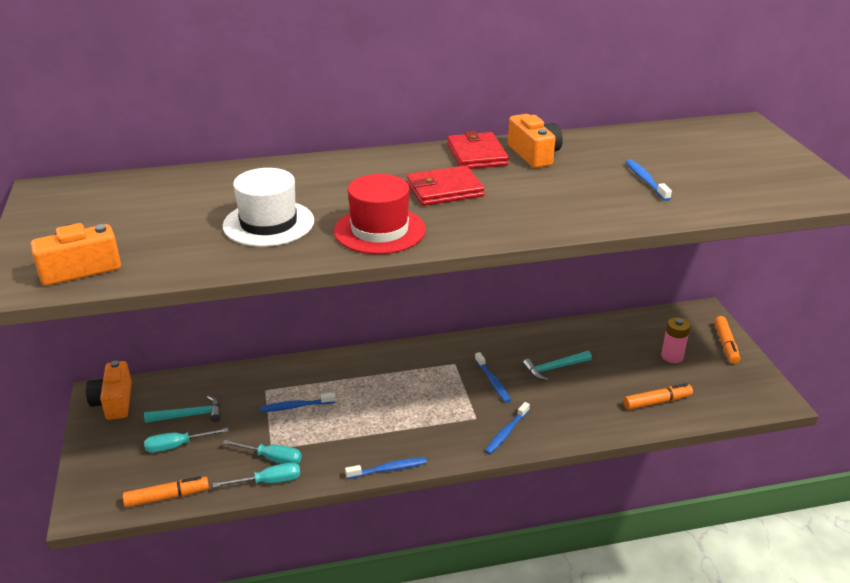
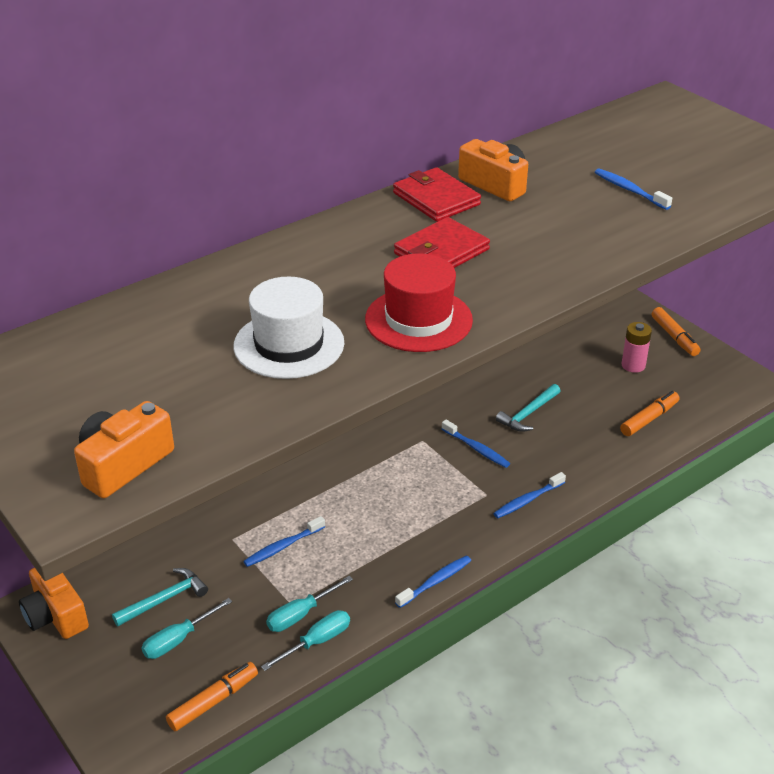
camera: 25 degrees left, 5 degrees up
(272, 458) = (300, 614): turquoise screwdriver -> turquoise screwdriver turned 150 degrees clockwise
(506, 433) = (527, 500): blue toothbrush -> blue toothbrush turned 45 degrees clockwise

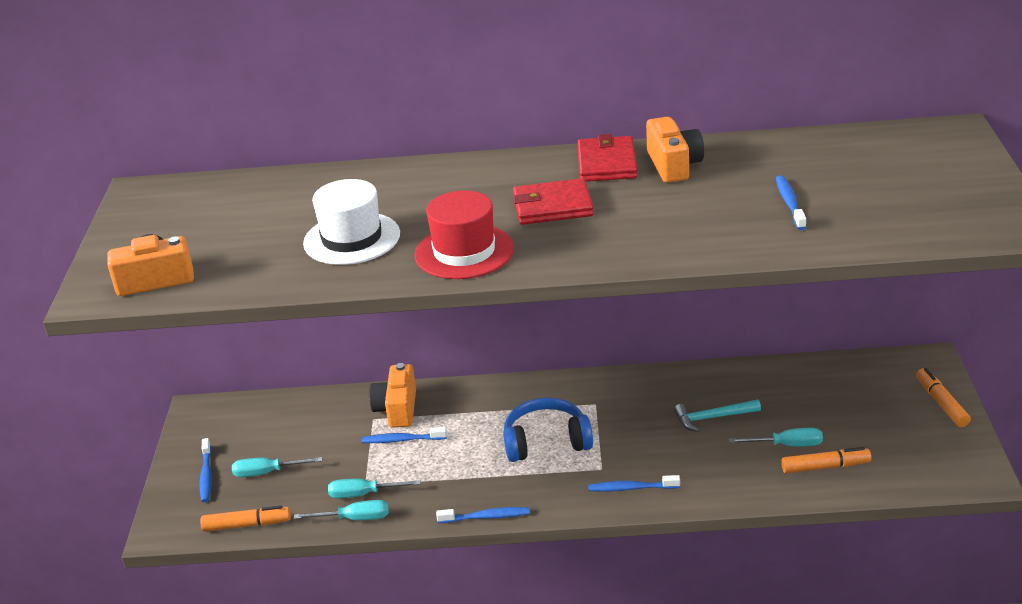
camera: 40 degrees right, 5 degrees down
(56, 615) = (211, 420): orange camera -> orange camera (397, 409)
(165, 599) = (286, 441): turquoise hammer -> none
(416, 491) = (546, 442): none -> blue headphones
(476, 449) = (633, 428): blue toothbrush -> blue toothbrush (206, 476)
(605, 413) = (787, 445): none -> turquoise screwdriver
(633, 365) = (865, 414): pink battery -> none
(674, 337) = (941, 403): orange marker -> orange marker turned 150 degrees clockwise

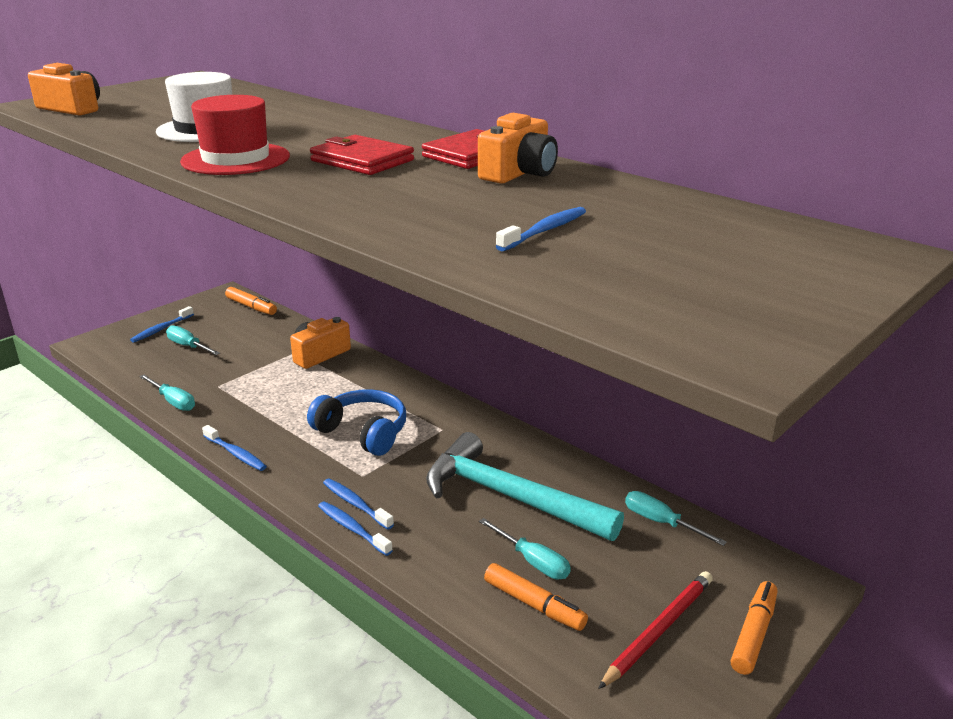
camera: 40 degrees right, 5 degrees down
(247, 525) = (124, 367): orange marker -> orange marker (251, 307)
(363, 494) = (205, 391): turquoise screwdriver -> turquoise screwdriver (661, 522)
(402, 440) = (286, 374): blue toothbrush -> blue toothbrush (352, 528)
(712, 418) = (509, 496): turquoise hammer -> turquoise hammer, size x2.07
(900, 434) = (658, 630): none -> red pencil

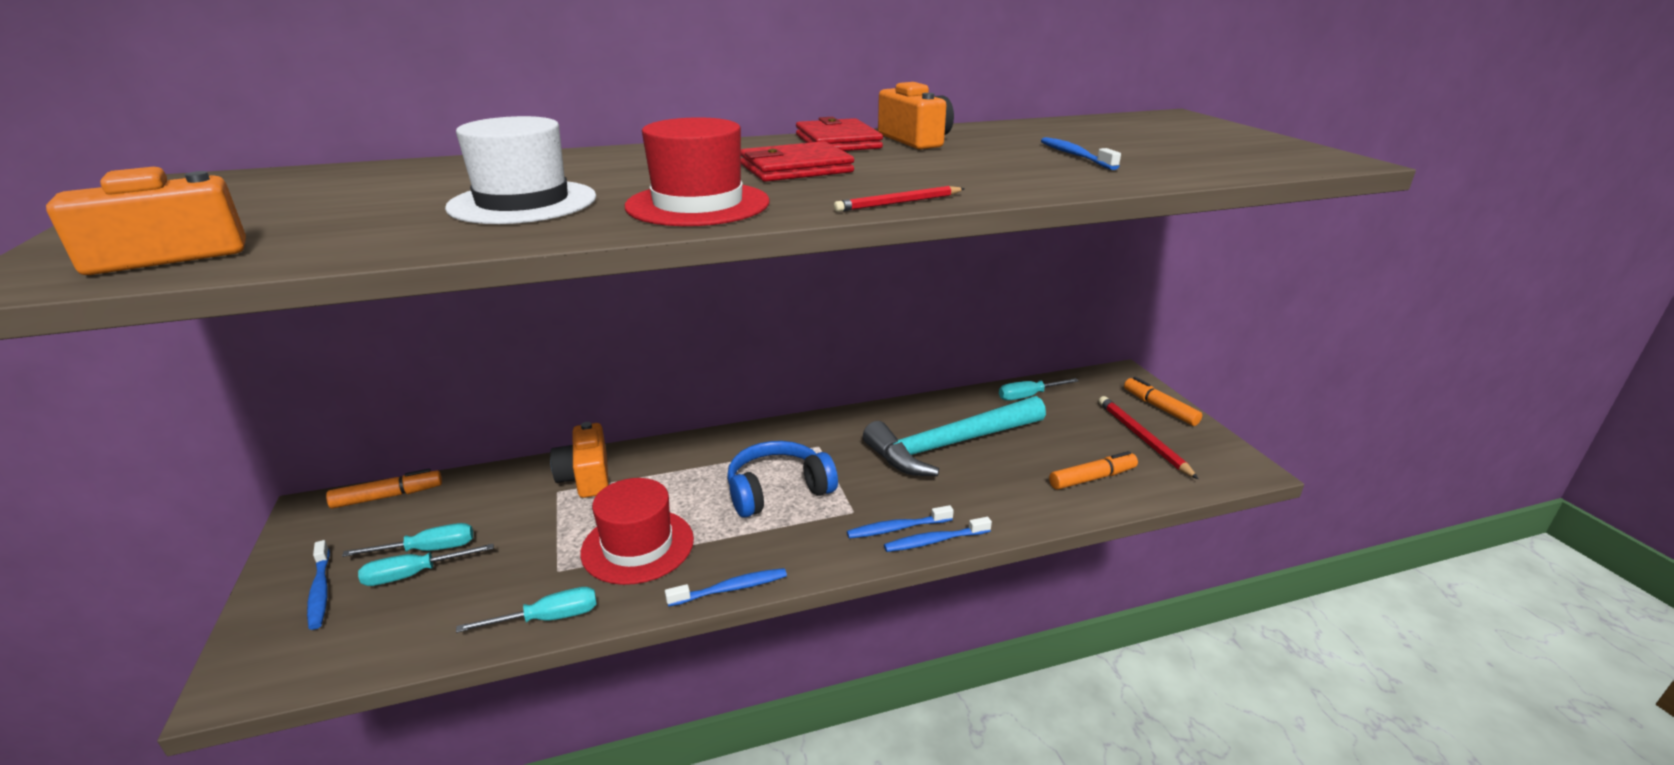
camera: 60 degrees left, 0 degrees up
(258, 402) = (638, 546): none -> red hat
(290, 201) = (899, 203): none -> red pencil
(533, 561) = (1041, 462): turquoise screwdriver -> turquoise screwdriver (428, 549)

